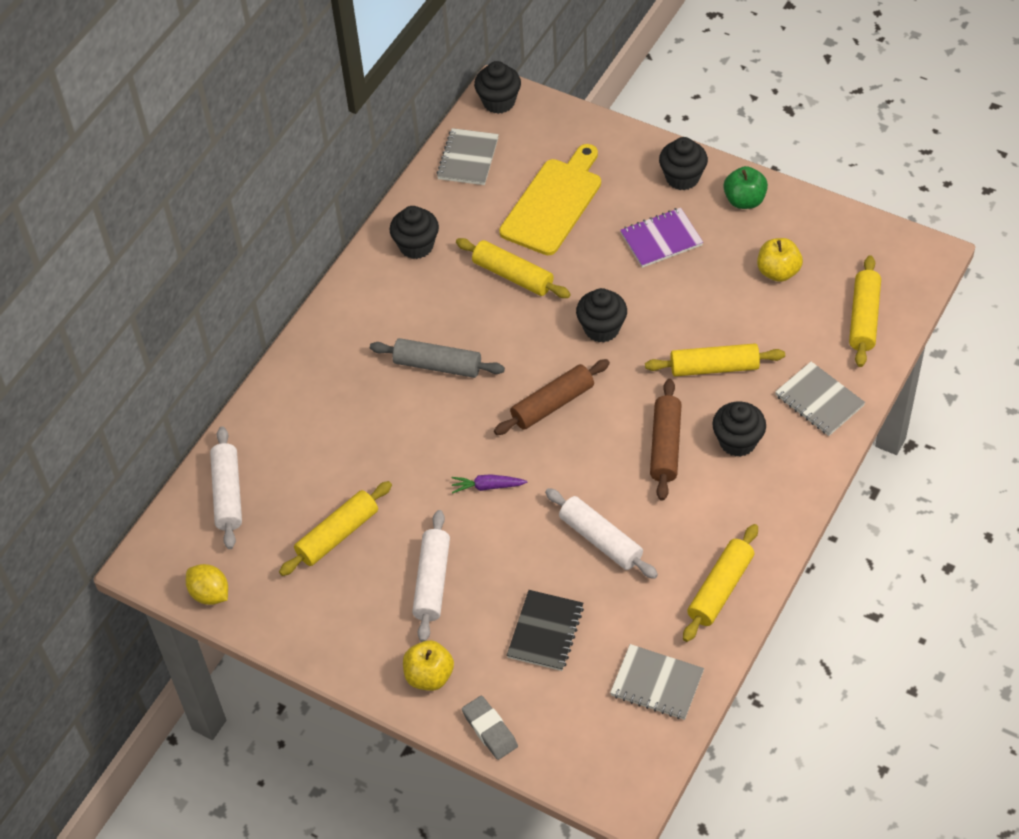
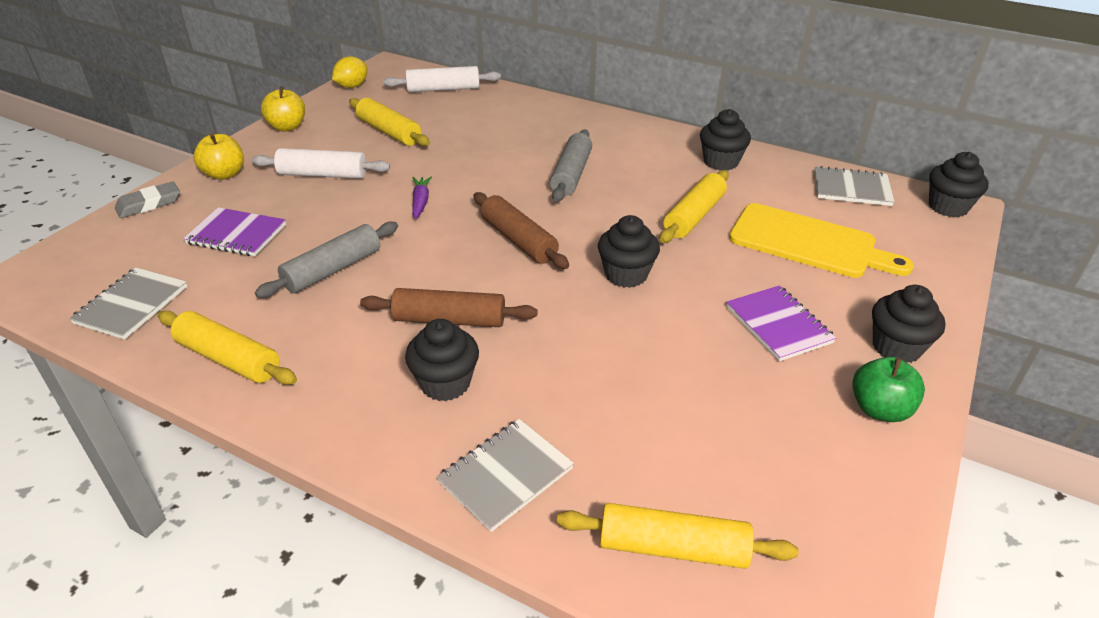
camera: 85 degrees right, 15 degrees down
(545, 632) = (236, 234): black notebook -> purple notebook
(600, 540) = (333, 270): white rolling pin -> grey rolling pin
(714, 367) = (568, 366): yellow rolling pin -> none
(778, 272) = (749, 441): yellow apple -> yellow apple (287, 127)

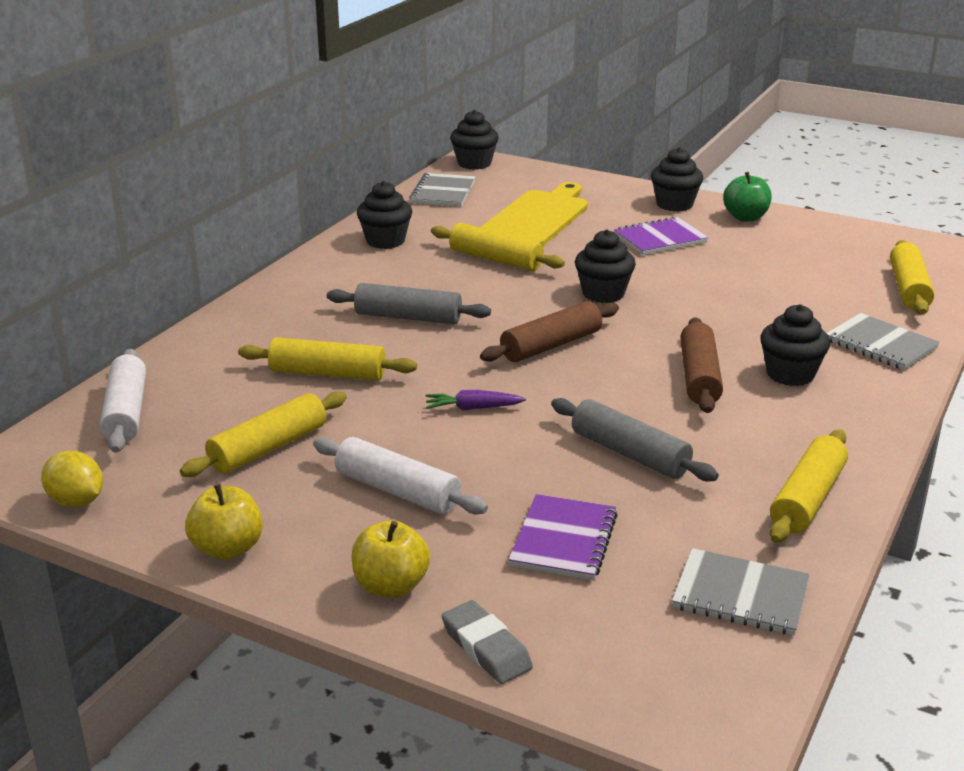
camera: 90 degrees left, 10 degrees down
(323, 174) = (397, 491): white rolling pin -> white rolling pin turned 60 degrees counterclockwise
(482, 146) = (327, 373): none -> yellow rolling pin

